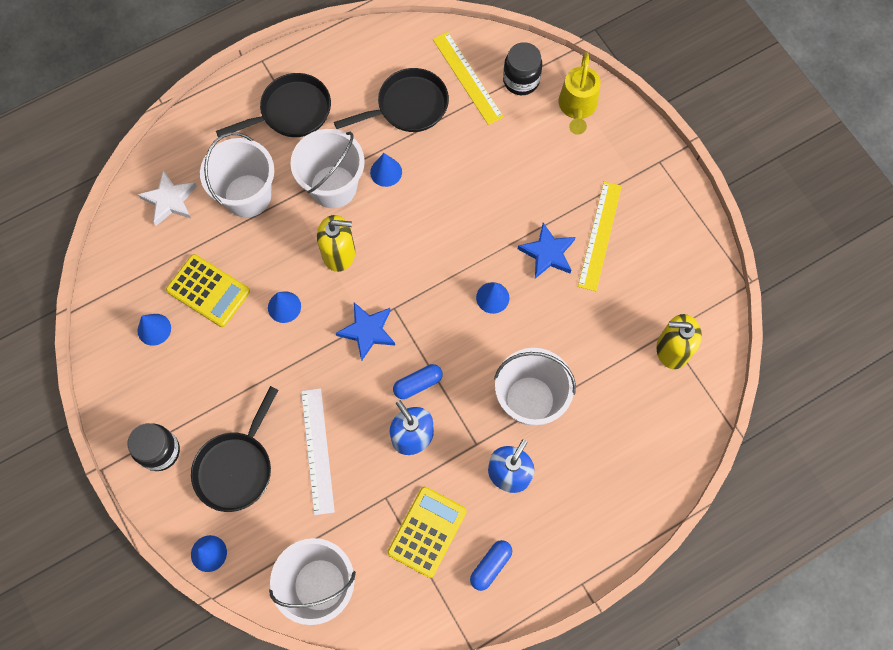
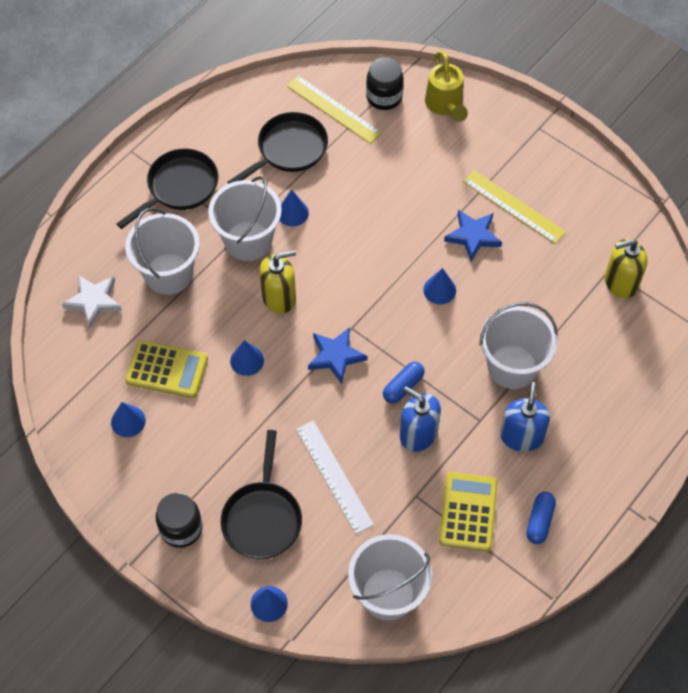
camera: 20 degrees left, 10 degrees down
(600, 235) = (513, 206): yellow ruler -> yellow ruler turned 45 degrees counterclockwise

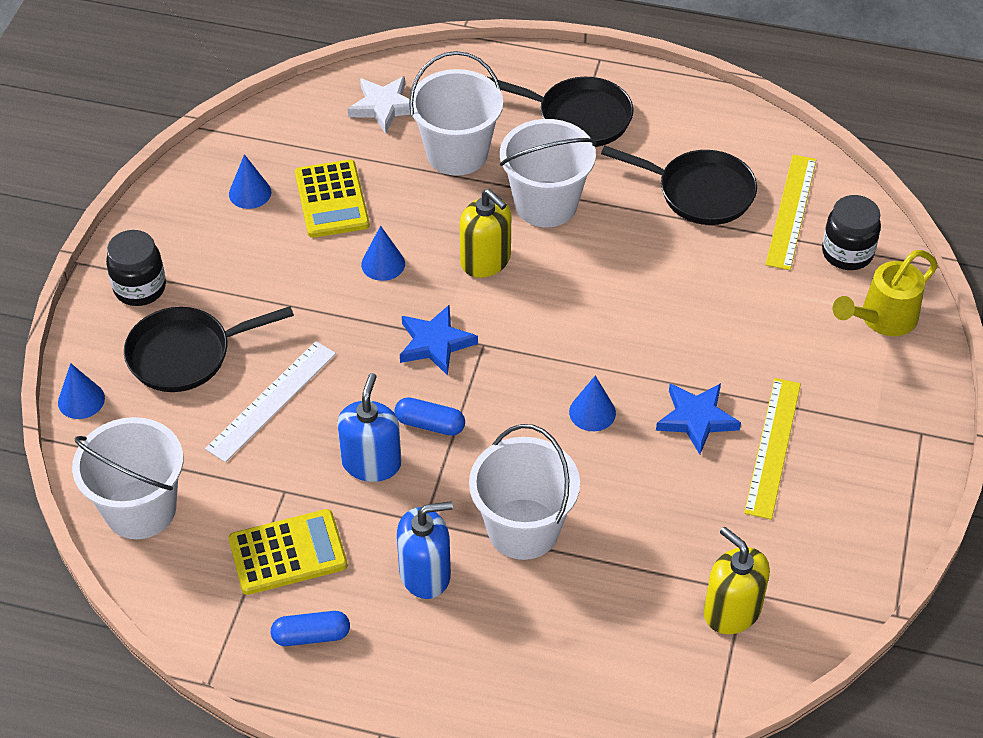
camera: 65 degrees right, 10 degrees down
(292, 213) = (612, 229): blue cone -> none

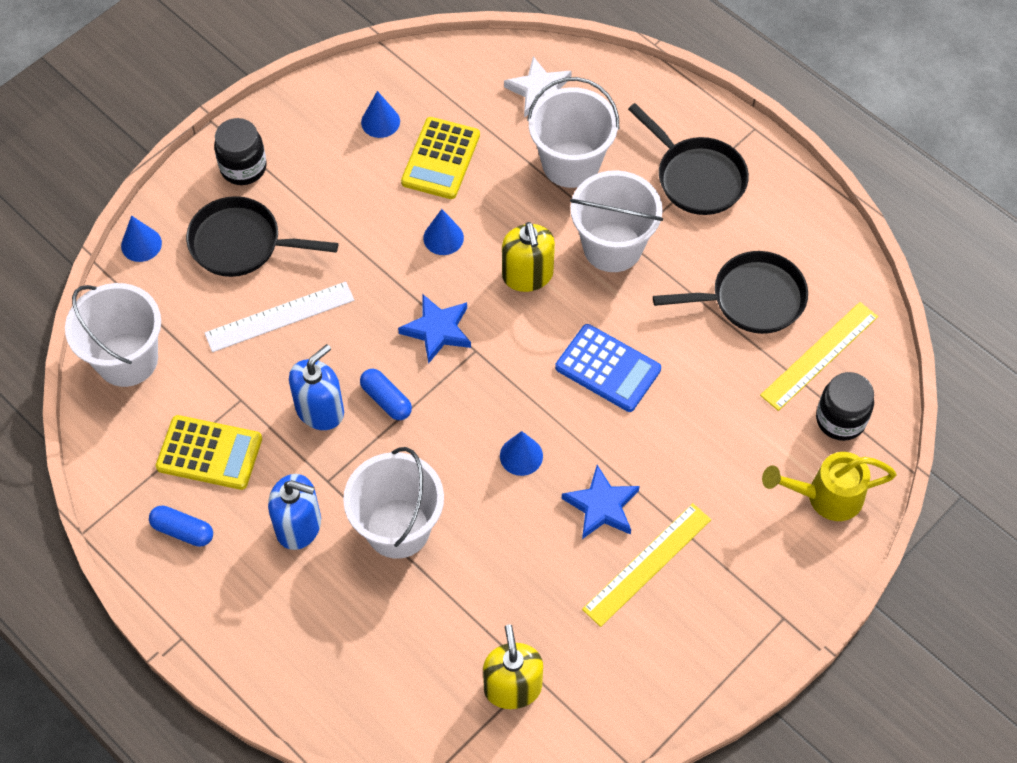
camera: 30 degrees right, 10 degrees up
(616, 304) = (608, 368): none -> blue calculator
(699, 192) = (751, 299): black pan -> black pan turned 60 degrees counterclockwise

